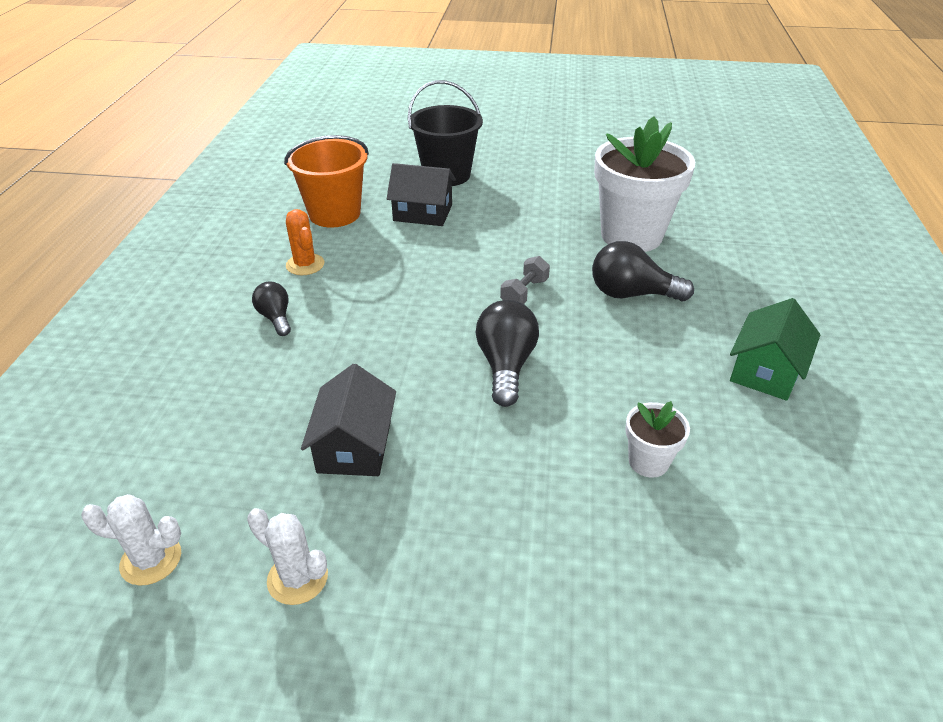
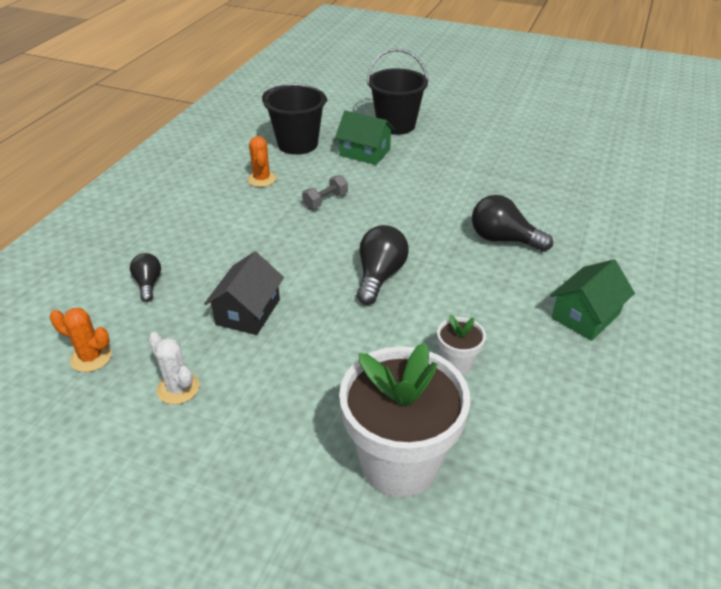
camera: 15 degrees right, 0 degrees up
(151, 560) = (91, 357): white cactus -> orange cactus
(276, 318) = (227, 214): black light bulb -> black light bulb (148, 284)
(334, 214) = (297, 144): orange bucket -> black bucket
(423, 213) = (365, 152): black house -> green house
(524, 292) = (417, 225): grey dumbbell -> grey dumbbell (325, 201)
(631, 235) = (525, 194): white flower pot -> white flower pot (399, 463)

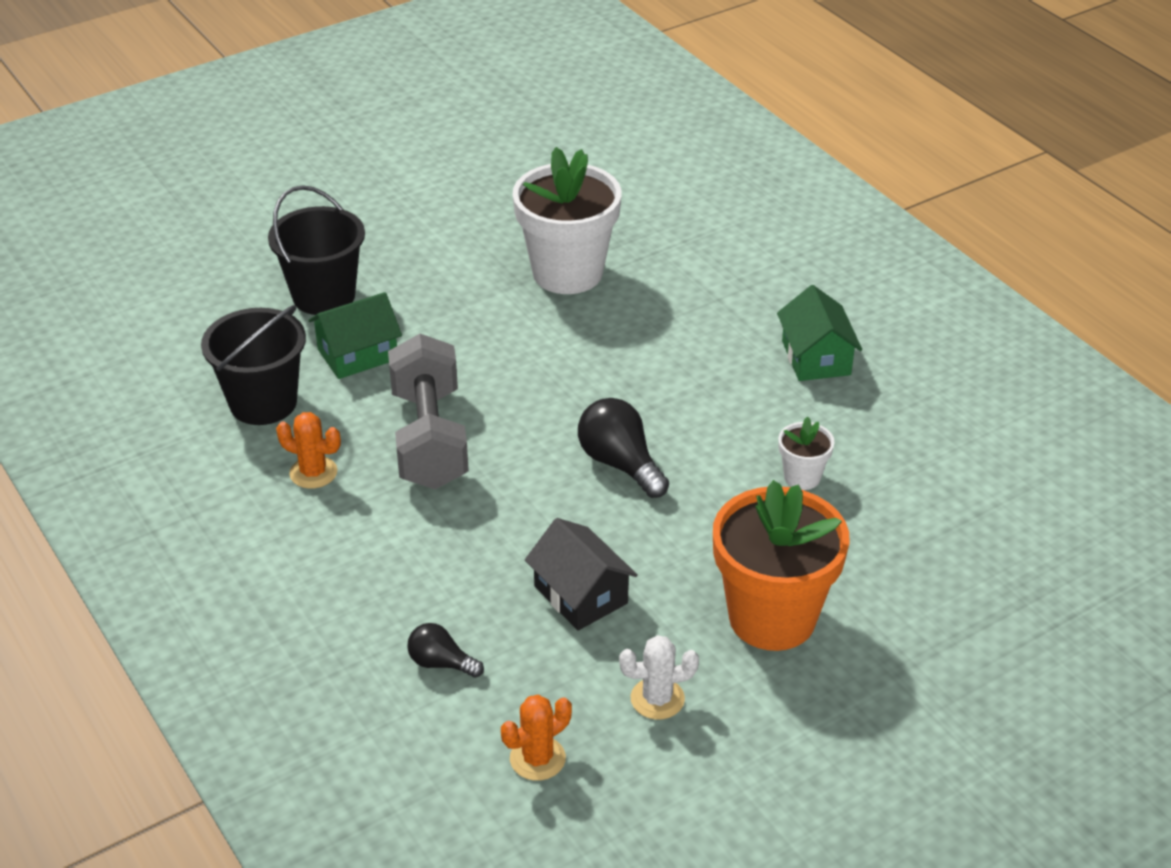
camera: 55 degrees left, 0 degrees up
(300, 412) = (772, 618): none -> orange flower pot
(325, 201) = (429, 439): grey dumbbell -> grey dumbbell, size x2.31
(399, 463) = (890, 578): white flower pot -> white flower pot (567, 273)
(503, 239) = (651, 342): black light bulb -> none

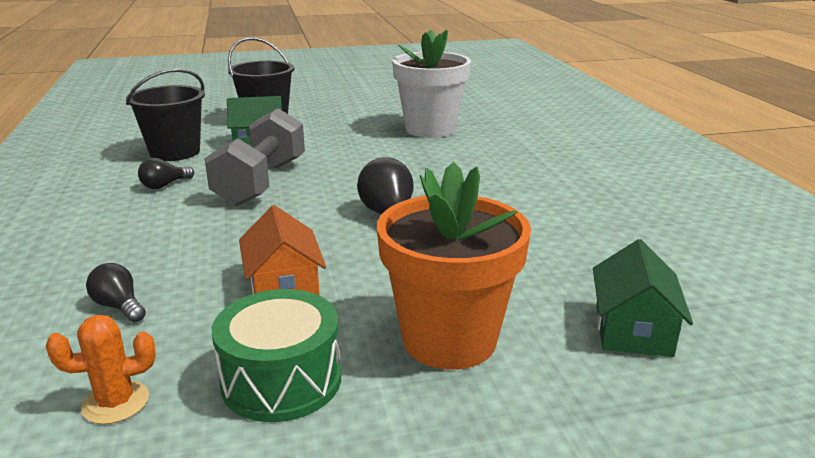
camera: 20 degrees right, 15 degrees down
(313, 472) = (164, 185): orange cactus -> black light bulb
(581, 595) = (284, 286): black house -> orange house
(657, 699) = (281, 380): white cactus -> green drum
(802, 477) = (541, 249): white flower pot -> none
(816, 358) = (591, 188): green house -> green house (633, 329)

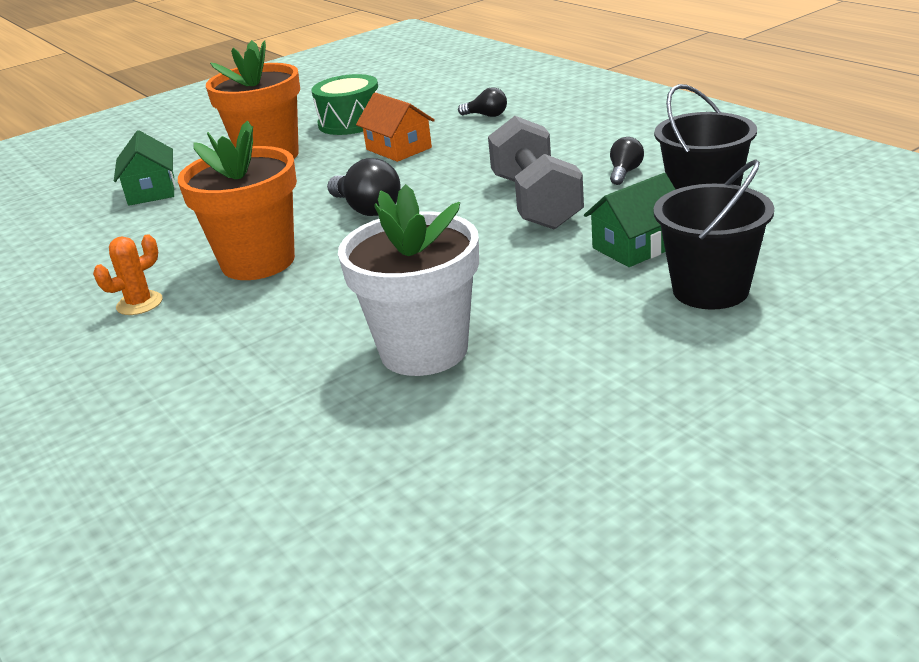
camera: 160 degrees right, 5 degrees up
(116, 403) = (421, 98): orange cactus -> orange cactus (139, 303)
(508, 197) = (258, 262): none -> orange flower pot

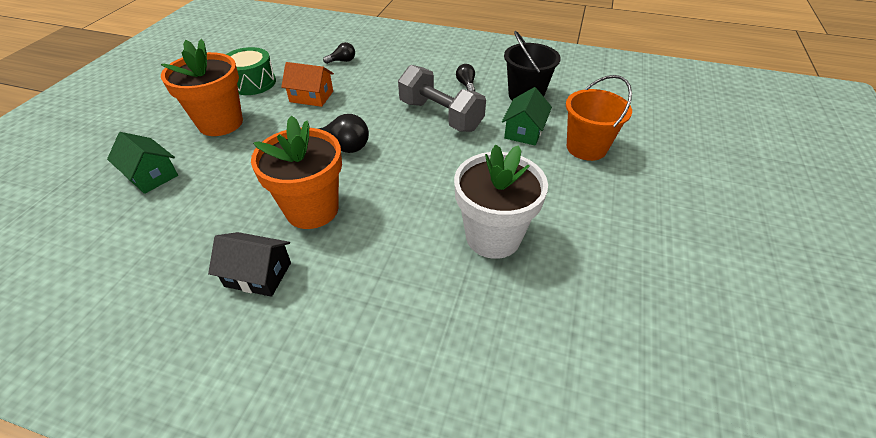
camera: 40 degrees left, 15 degrees up
(139, 303) = (258, 274): orange cactus -> black house
(710, 290) = (586, 148): black bucket -> orange bucket

